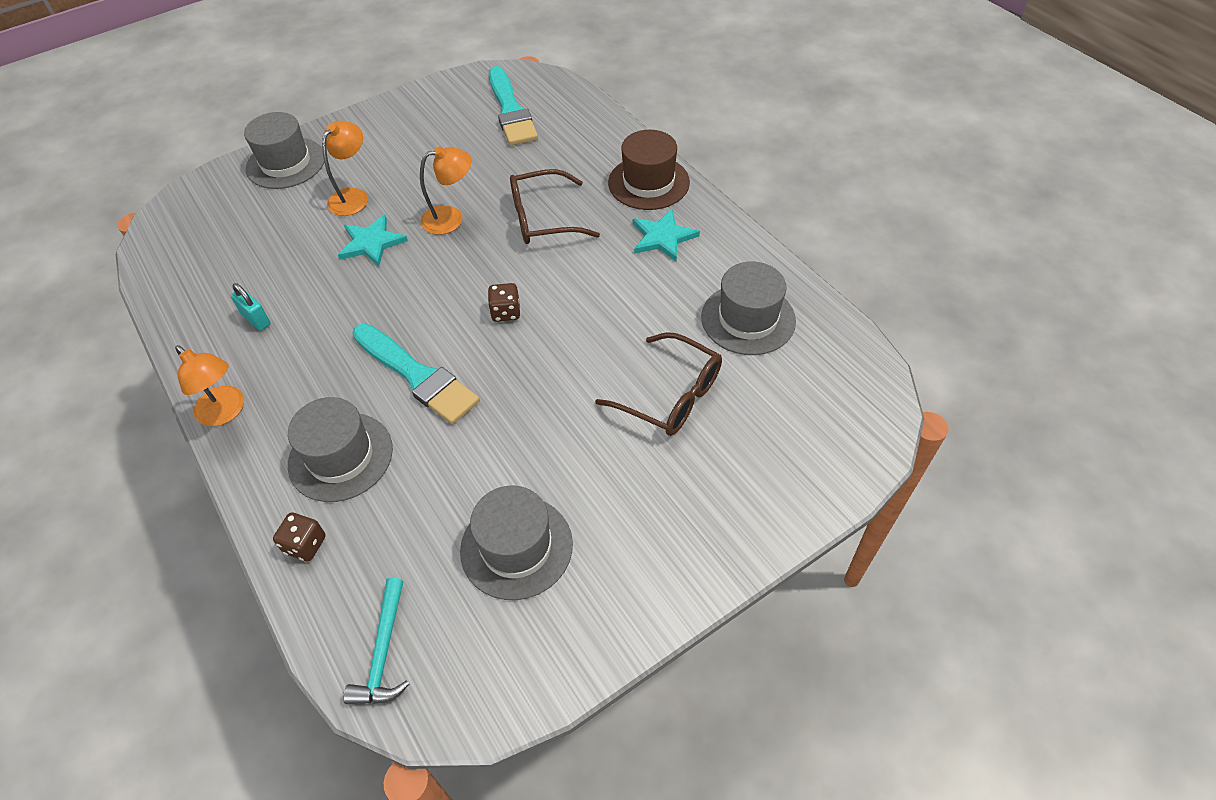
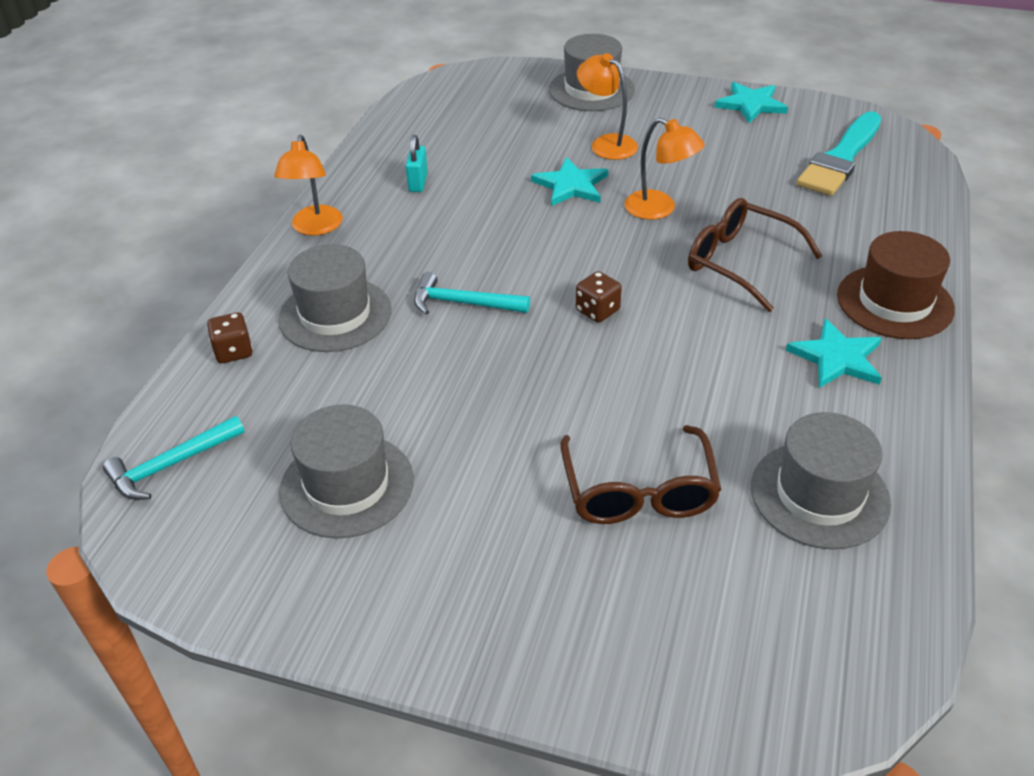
camera: 50 degrees right, 10 degrees down
(353, 196) = (606, 143): orange lamp -> orange lamp turned 120 degrees counterclockwise
(410, 107) = (750, 104): none -> turquoise star
(417, 376) = (463, 303): turquoise brush -> turquoise hammer

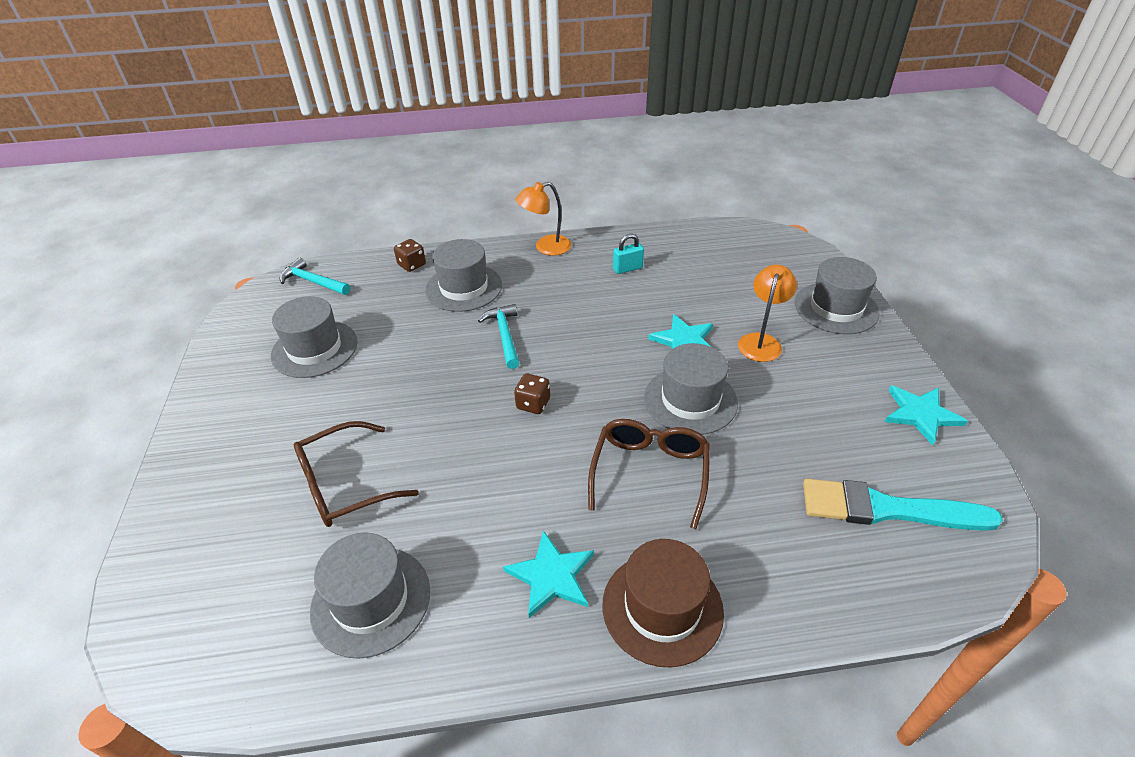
camera: 65 degrees right, 0 degrees up
(659, 209) = (690, 400): orange lamp -> grey hat

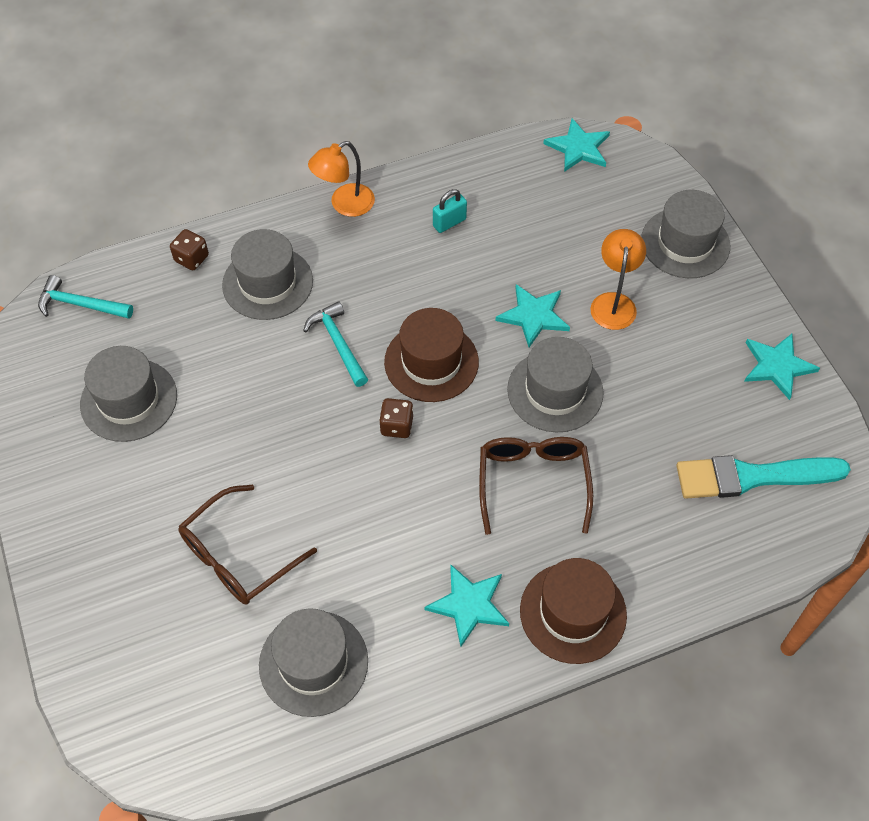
camera: 15 degrees left, 15 degrees up
(581, 360) = (431, 362): none -> brown hat
(750, 235) = (578, 148): none -> turquoise star

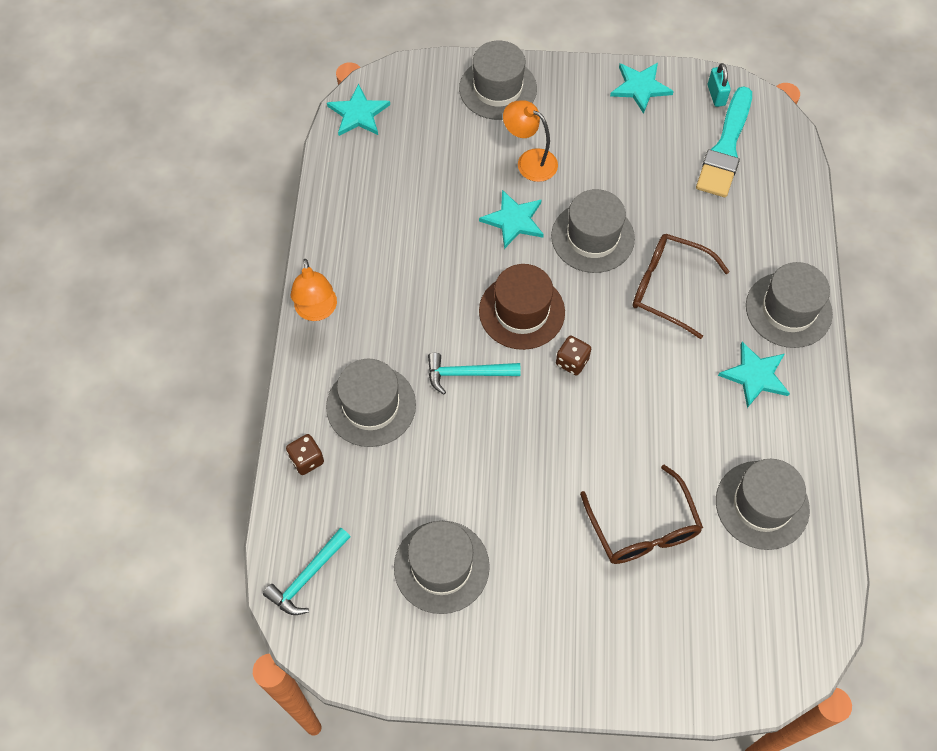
camera: 65 degrees left, 5 degrees up
(449, 223) = (384, 239): turquoise padlock -> turquoise padlock (716, 95)
(573, 612) = (788, 310): brown hat -> grey hat

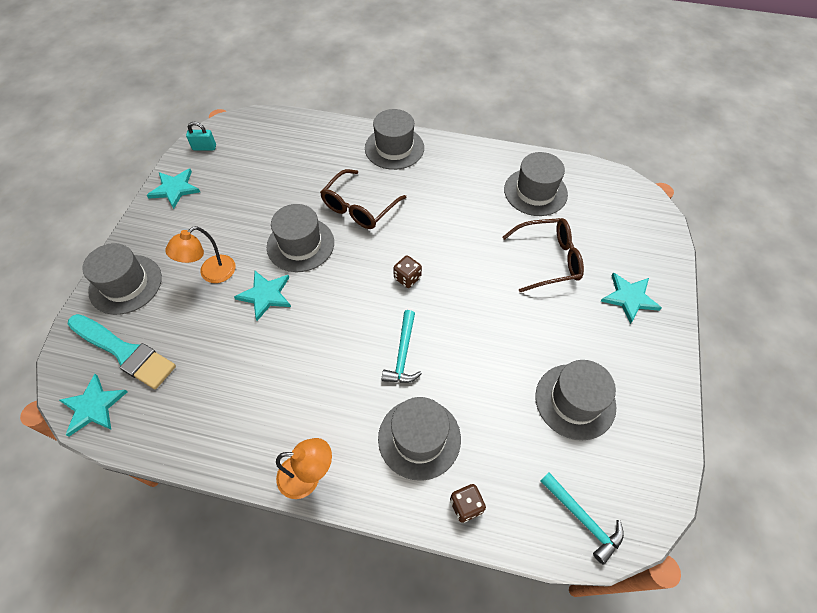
camera: 80 degrees left, 5 degrees down
(521, 311) = (354, 304): brown hat -> none
(725, 147) = (252, 152): turquoise brush -> turquoise brush (124, 352)
(755, 375) = (440, 175): turquoise star -> turquoise star (629, 298)

